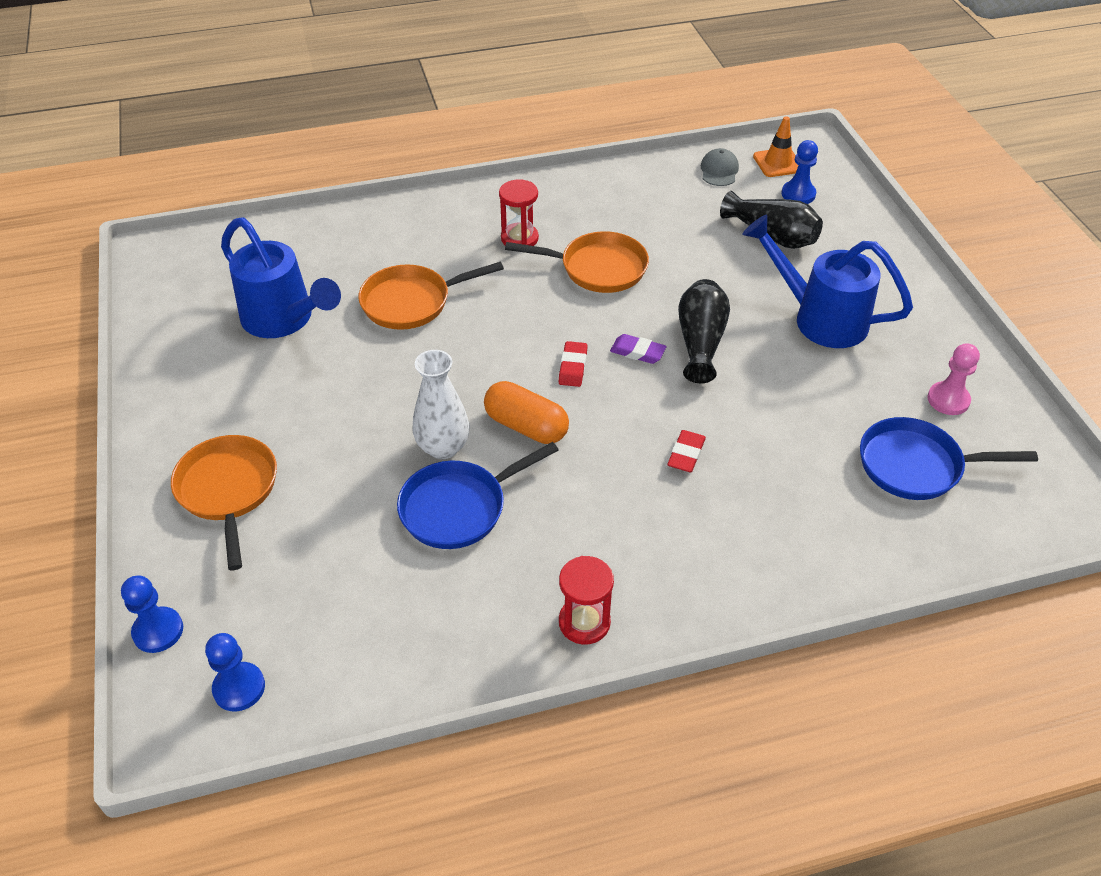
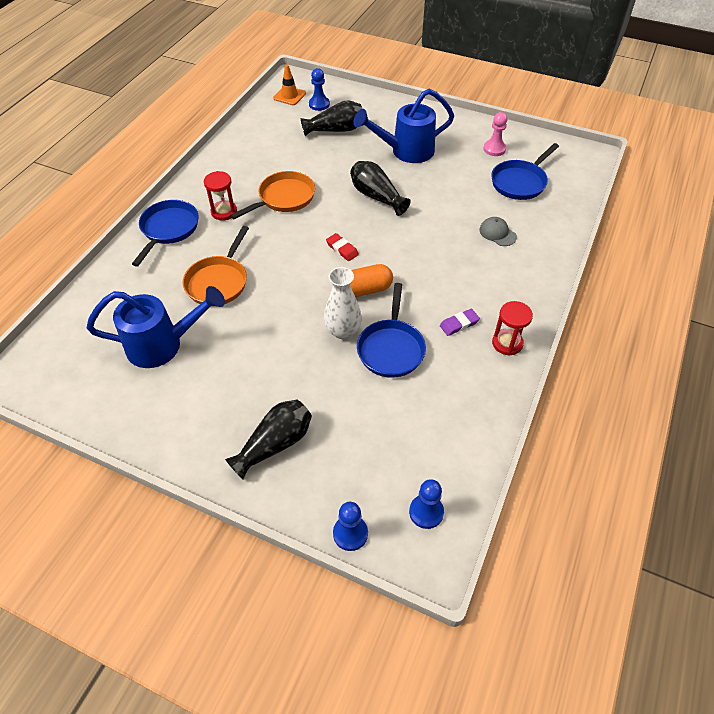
camera: 50 degrees left, 5 degrees up
(228, 490) = (275, 444): orange pan -> black vase
(446, 218) = (168, 229): none -> blue pan
(637, 352) = (358, 221): purple eraser -> purple eraser (459, 324)
(686, 454) = (441, 246): red eraser -> none
(719, 171) = (269, 116): grey cap -> grey cap (497, 233)

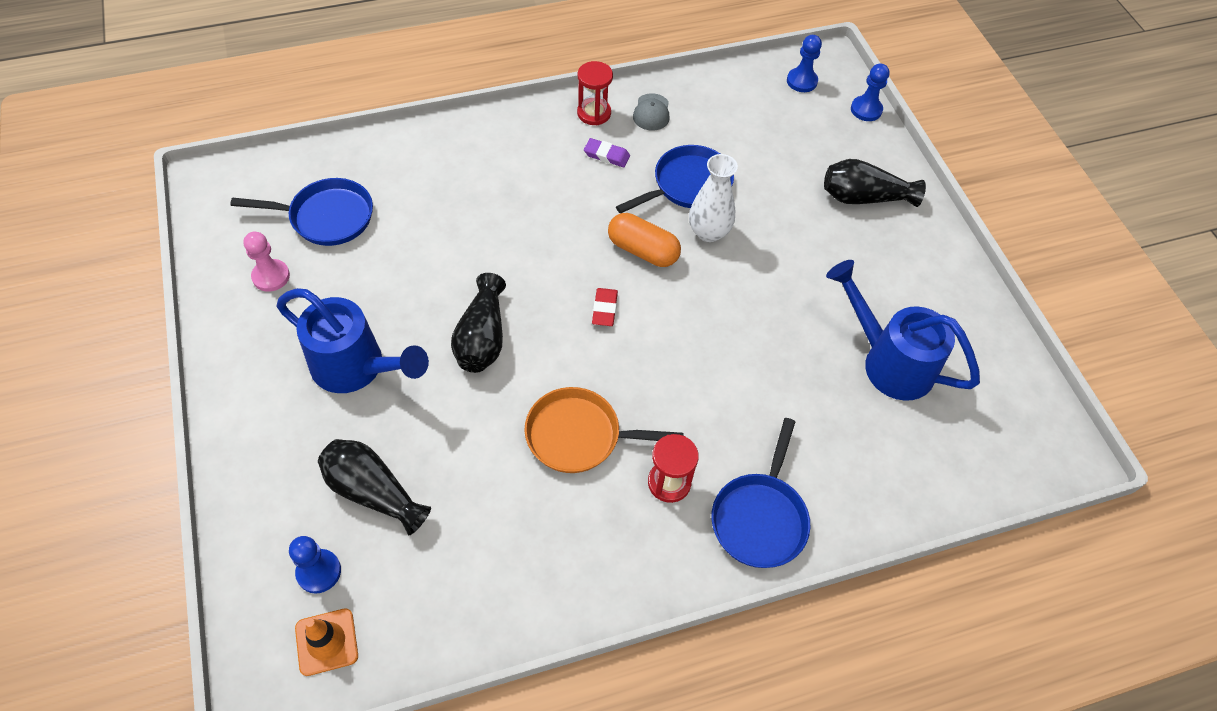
camera: 135 degrees left, 5 degrees up
(168, 229) = (760, 518): blue pan -> blue pan turned 45 degrees counterclockwise
(218, 282) = (770, 385): orange pan -> none
(497, 233) = (444, 192): grey cap -> grey cap (651, 112)

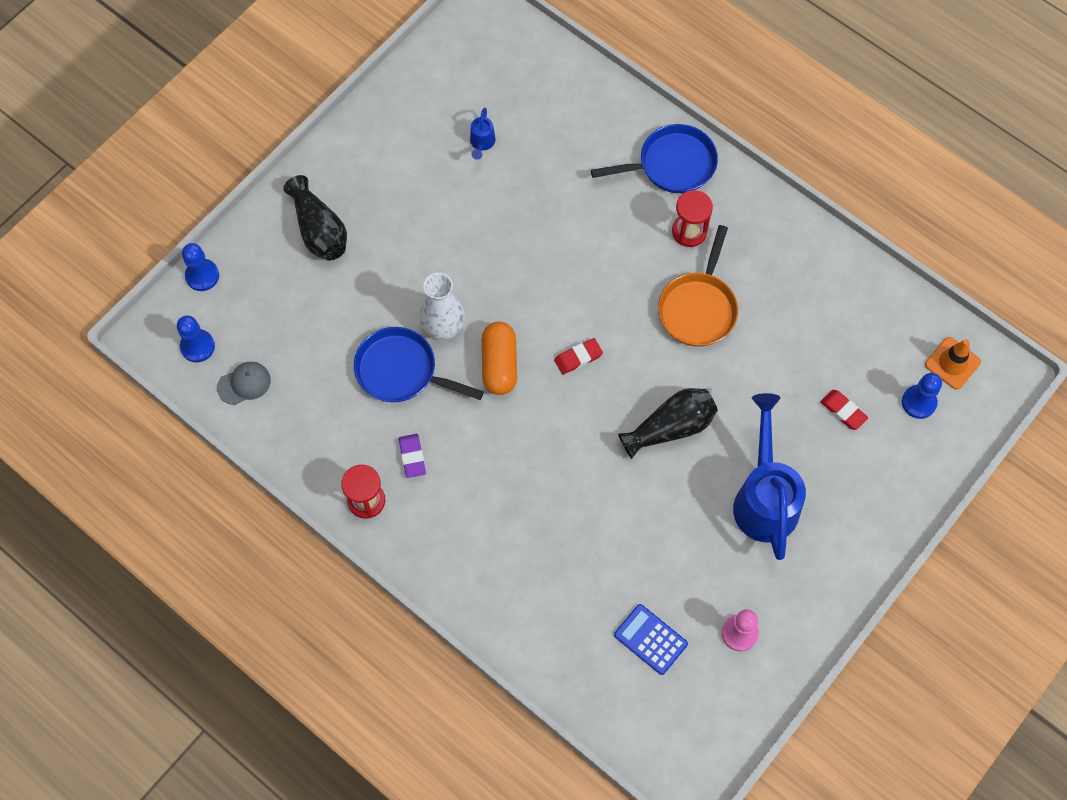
camera: 120 degrees left, 10 degrees up
(327, 217) = (650, 639): blue pan -> blue calculator
(373, 492) = (843, 411): black vase -> red eraser
(579, 435) = (698, 308): orange pan -> orange pan turned 45 degrees clockwise
(651, 112) = (330, 451): grey cap -> grey cap (244, 384)
(888, 361) = (482, 143): blue watering can -> blue watering can, size x0.42

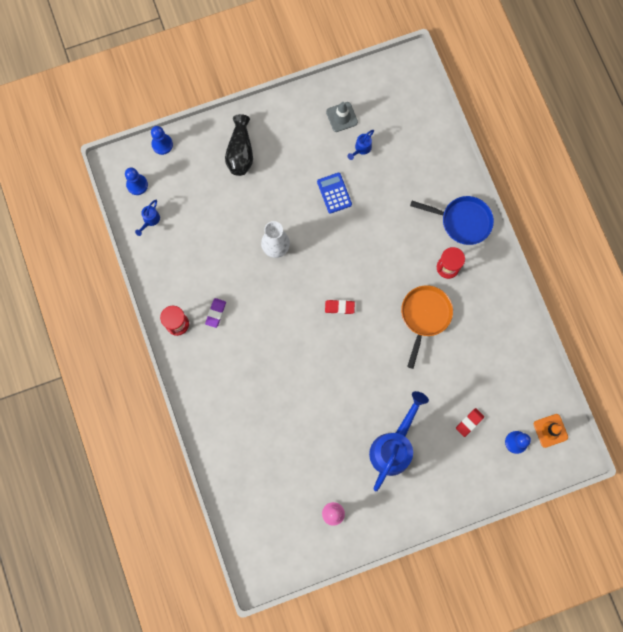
camera: 30 degrees right, 10 degrees up
(244, 384) = (150, 220): grey cap -> blue watering can
(401, 371) = (238, 260): blue pan -> none
(431, 117) = (341, 117): none -> grey traffic cone
(499, 364) = (293, 286): orange capsule -> none
(650, 639) = (283, 489): blue calculator -> blue calculator (334, 193)
(670, 427) = (366, 377): black vase -> none
(698, 308) = (425, 316): orange pan -> orange pan turned 150 degrees clockwise
(843, 411) = (469, 422): red eraser -> red eraser turned 60 degrees clockwise

